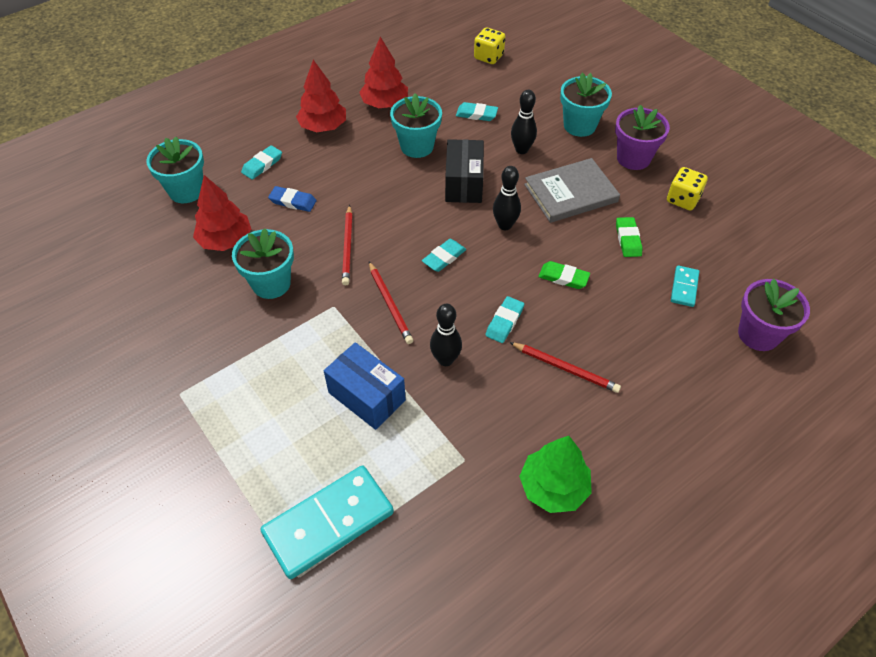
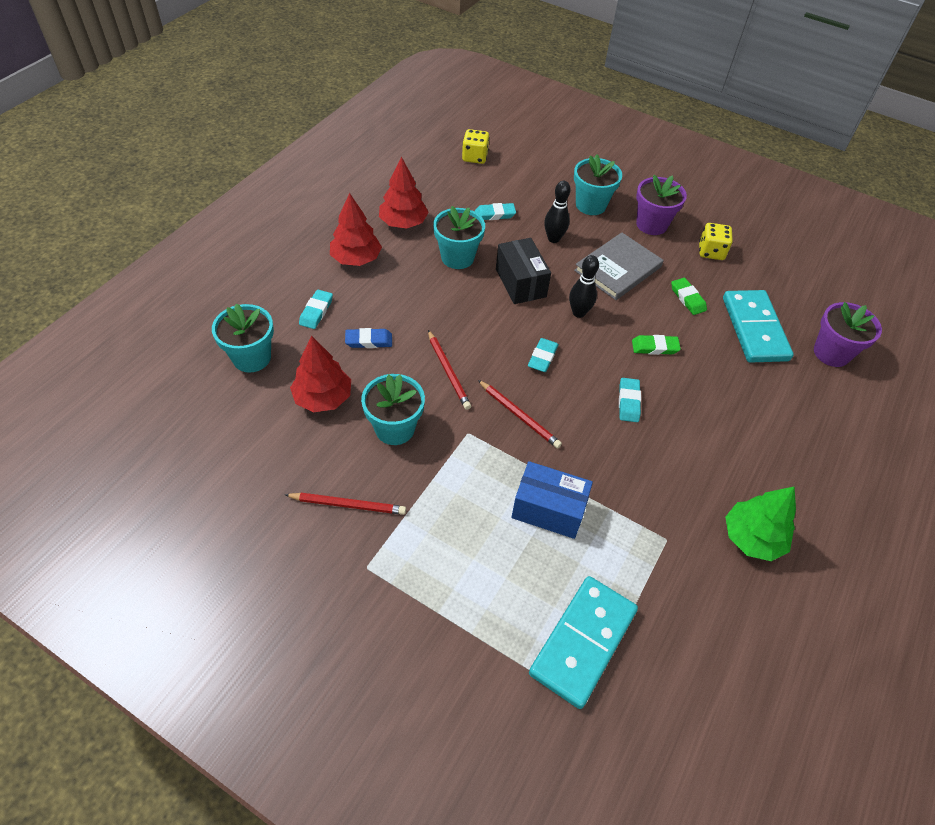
camera: 25 degrees left, 0 degrees up
(445, 360) = (598, 452): black bowling pin -> none
(565, 368) = (702, 428): red pencil -> red pencil (348, 504)
(684, 287) = (754, 329): turquoise domino -> turquoise domino, size x2.11

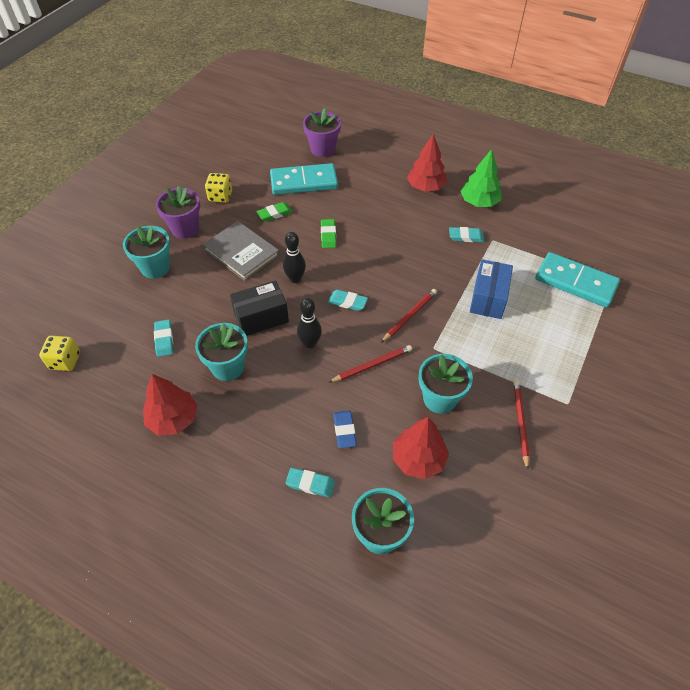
camera: 90 degrees left, 0 degrees up
(356, 259) = (230, 457): red tree -> red tree (426, 187)
(553, 239) = (202, 294): black bowling pin -> black bowling pin (310, 343)
(628, 402) = (384, 252): turquoise eraser -> turquoise eraser (466, 237)

